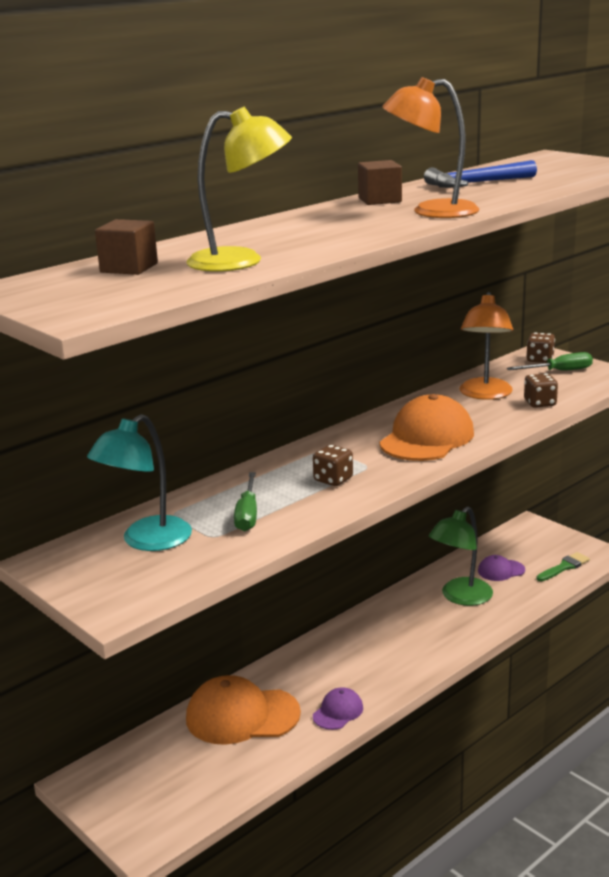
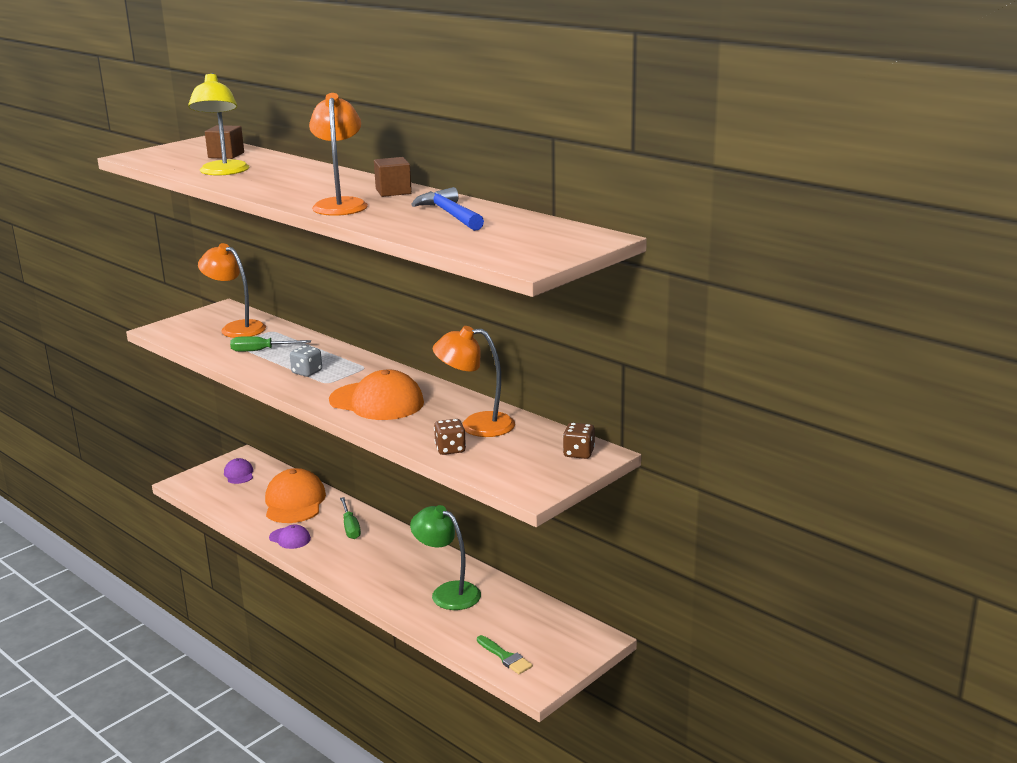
camera: 85 degrees right, 0 degrees up
(146, 541) = (236, 328): turquoise lamp -> orange lamp
(333, 479) = (307, 372): brown dice -> grey dice
(501, 570) = (497, 616): purple cap -> purple cap (239, 474)
(559, 371) = (542, 462): green screwdriver -> green screwdriver (350, 527)

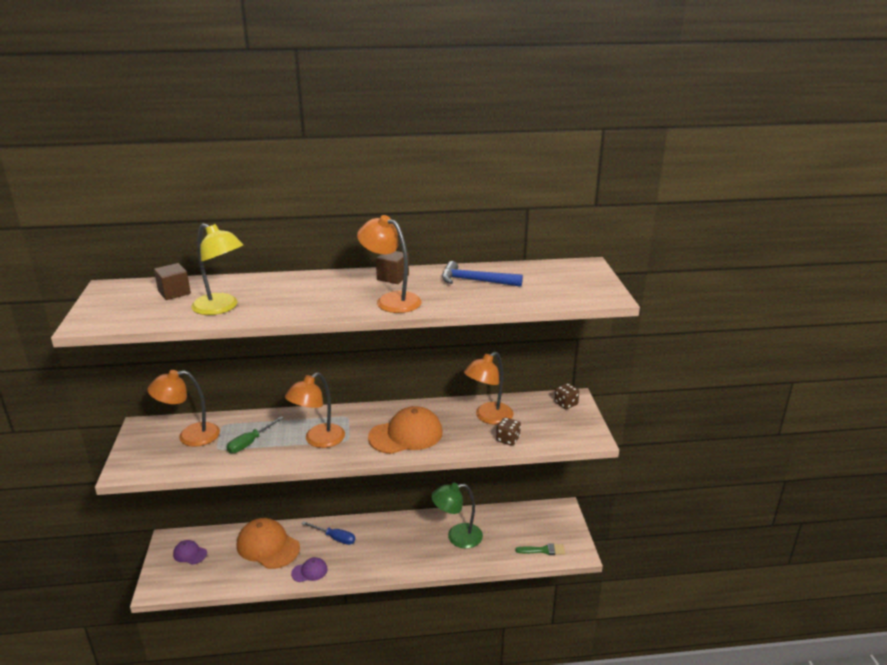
camera: 50 degrees left, 5 degrees up
(307, 372) = (318, 440): grey dice -> orange lamp
(350, 527) = (334, 538): green screwdriver -> blue screwdriver

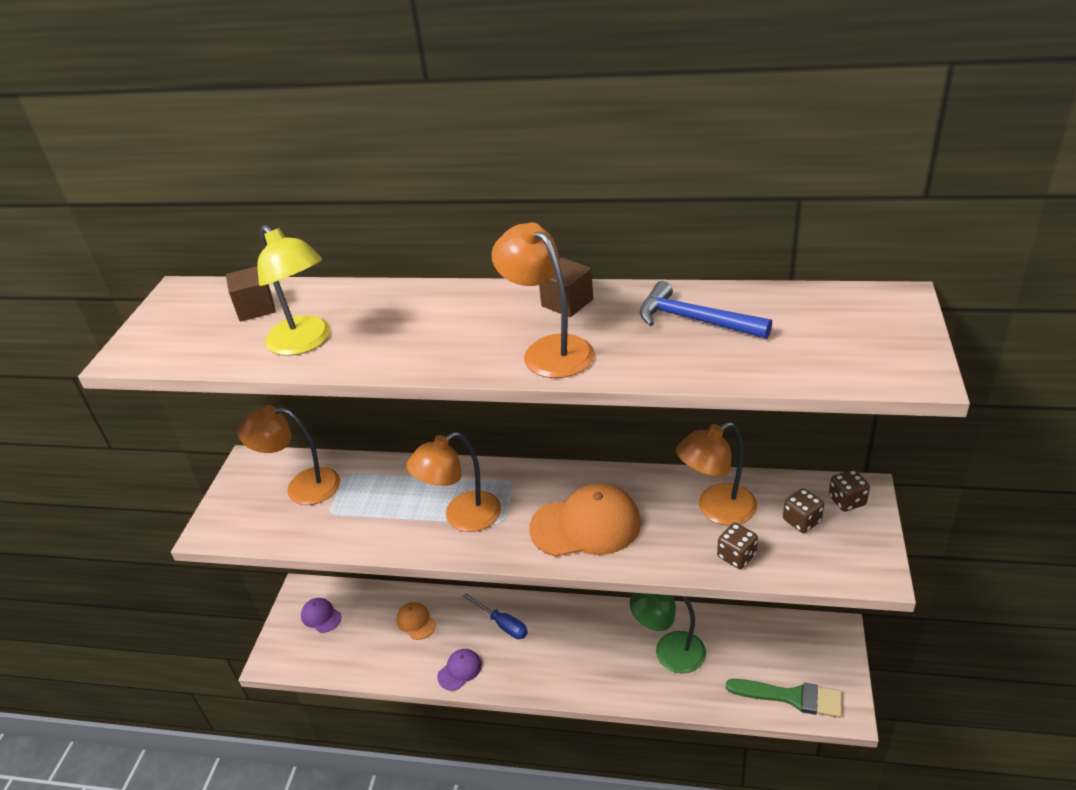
camera: 20 degrees right, 10 degrees up
(250, 443) = (373, 509): green screwdriver -> none
(268, 546) = (416, 622): orange cap -> orange cap, size x0.50
(309, 571) = (459, 670): purple cap -> purple cap turned 45 degrees counterclockwise
(542, 417) = (801, 521): none -> brown dice
(543, 550) = (791, 697): green brush -> green brush, size x1.55

